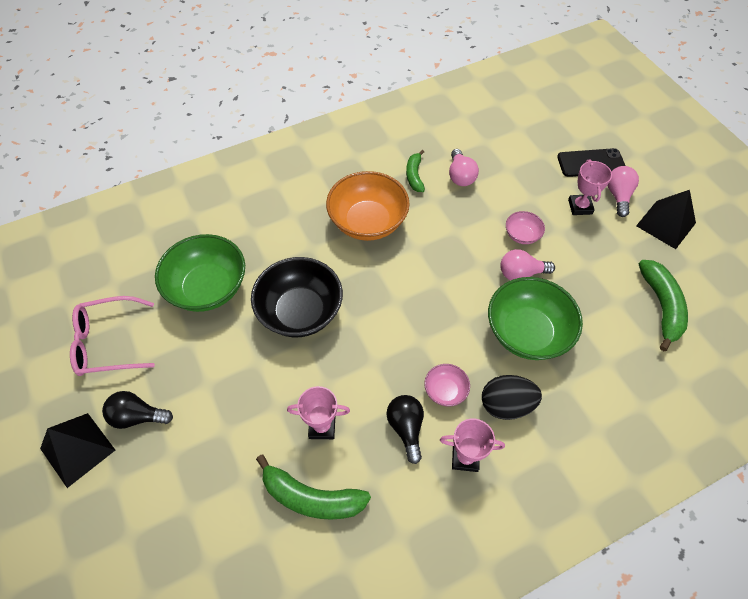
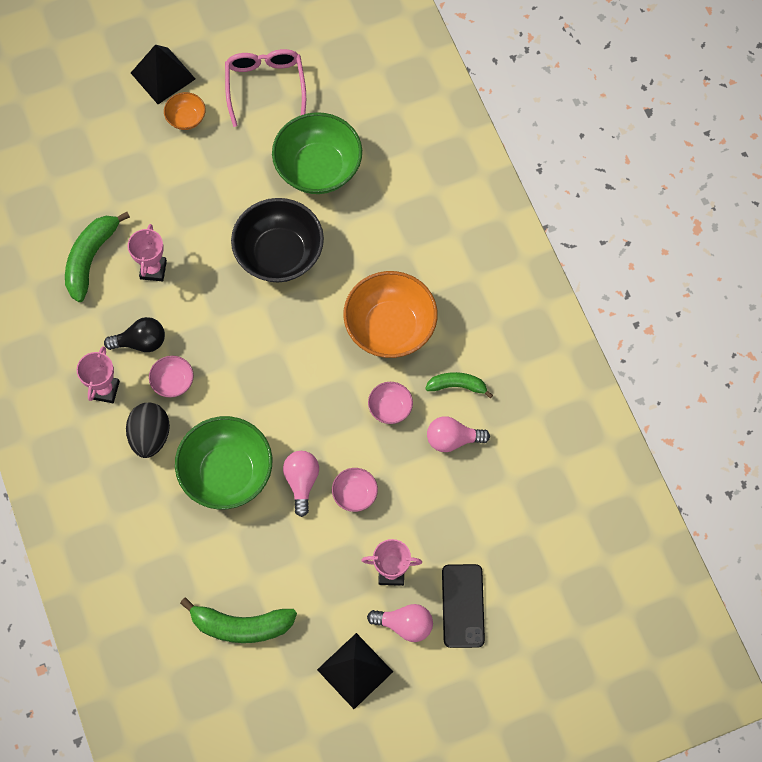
camera: 95 degrees right, 10 degrees up
(137, 416) = (186, 118): black light bulb -> orange bowl
(441, 217) = (390, 408): none -> pink bowl

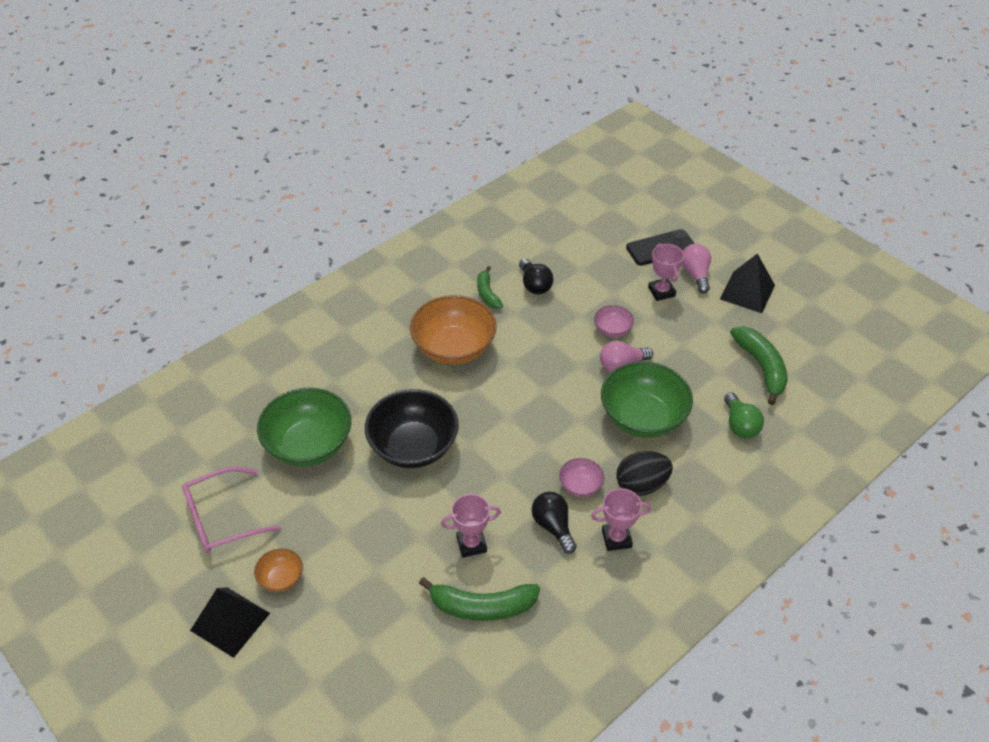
camera: 110 degrees left, 20 degrees down
(178, 563) = (740, 425): none -> green light bulb
(390, 408) = (527, 328): pink bowl -> none
(452, 439) = (534, 285): pink light bulb -> black light bulb

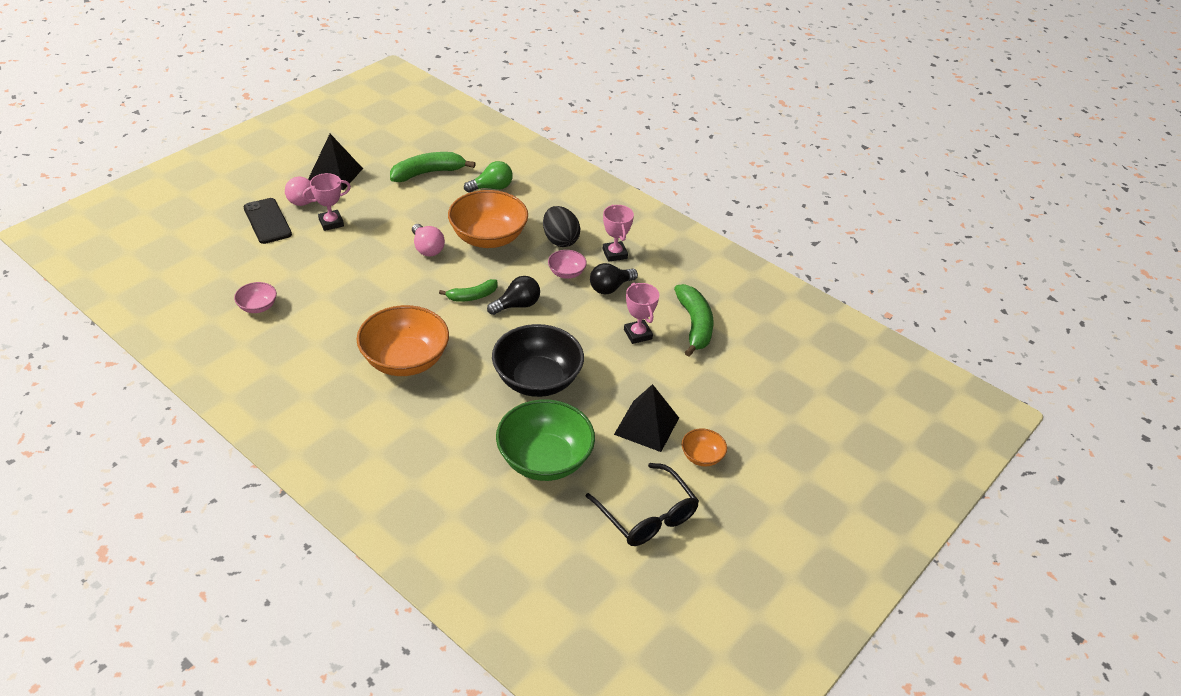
camera: 100 degrees left, 5 degrees down
(222, 518) = (647, 515): pink glasses -> black glasses
(230, 621) = (755, 486): black pyramid -> black pyramid (647, 426)
(487, 293) = (324, 340): green banana -> green banana (472, 296)
(534, 285) = (314, 305): black light bulb -> black light bulb (517, 305)
(612, 329) = (381, 253): pink bowl -> pink bowl (258, 307)
(643, 417) = (488, 238): green bowl -> orange bowl

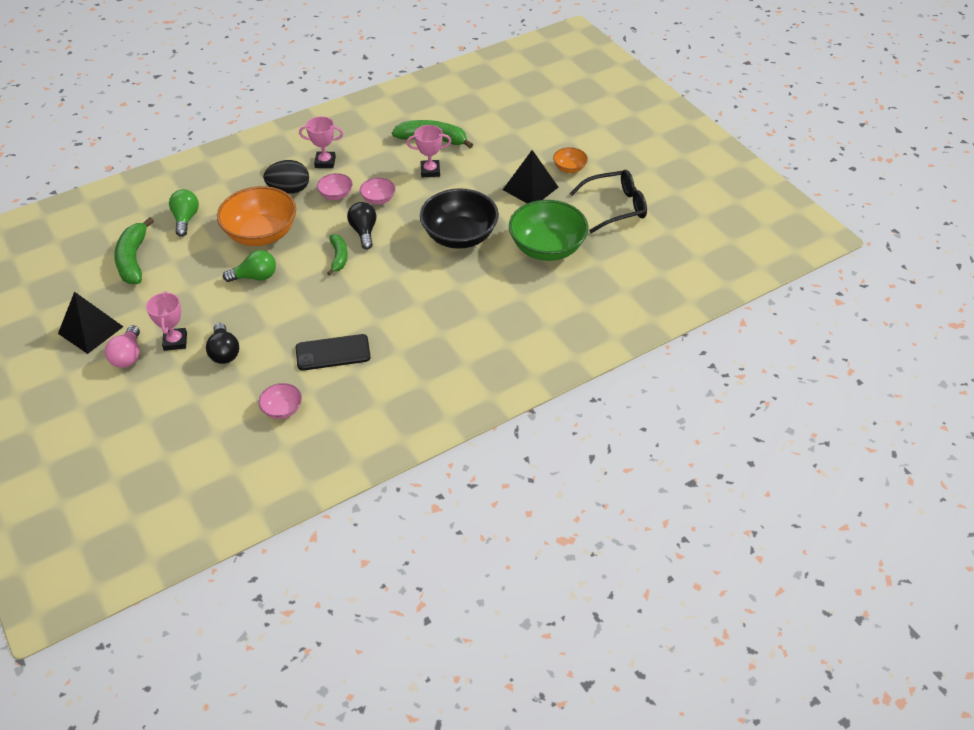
camera: 70 degrees left, 5 degrees up
(267, 221) = (143, 392): black phone -> black phone (333, 353)
(405, 360) = (404, 312): orange bowl -> none
(427, 248) = (255, 277): pink light bulb -> green light bulb
(572, 305) = (378, 199): none -> pink bowl
(610, 288) = (367, 174): black light bulb -> black light bulb (224, 352)

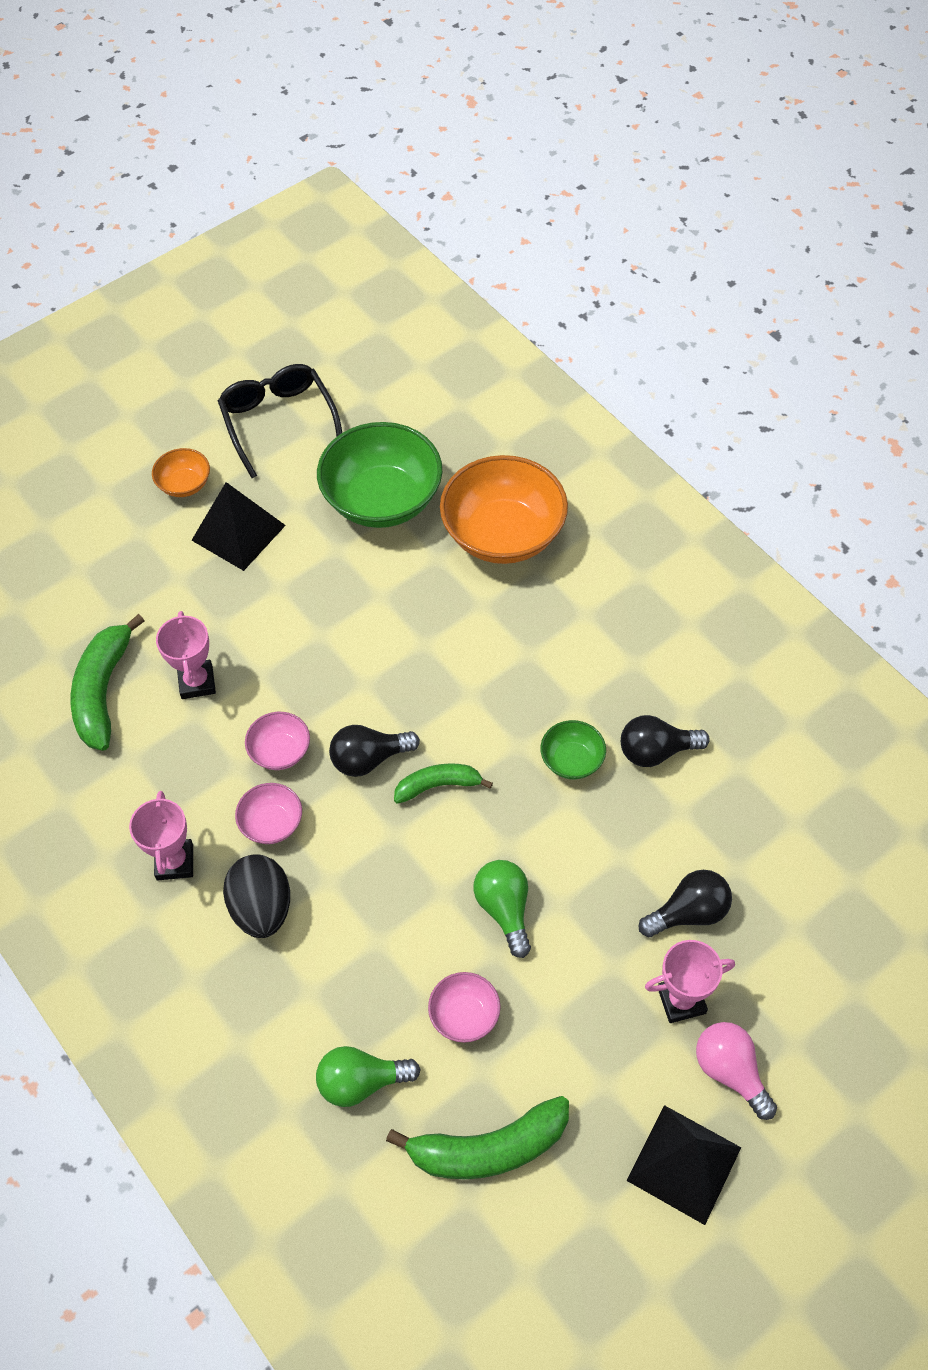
camera: 95 degrees left, 10 degrees up
(128, 356) = (730, 1071): pink light bulb -> pink light bulb turned 120 degrees counterclockwise
(261, 234) = (391, 928): orange bowl -> orange bowl (503, 534)
(282, 409) = (784, 797): pink bowl -> pink bowl (464, 1015)
(333, 353) = (656, 751): black phone -> black light bulb
(338, 314) = (572, 760): none -> green bowl
(459, 236) = (367, 617): black bowl -> none

